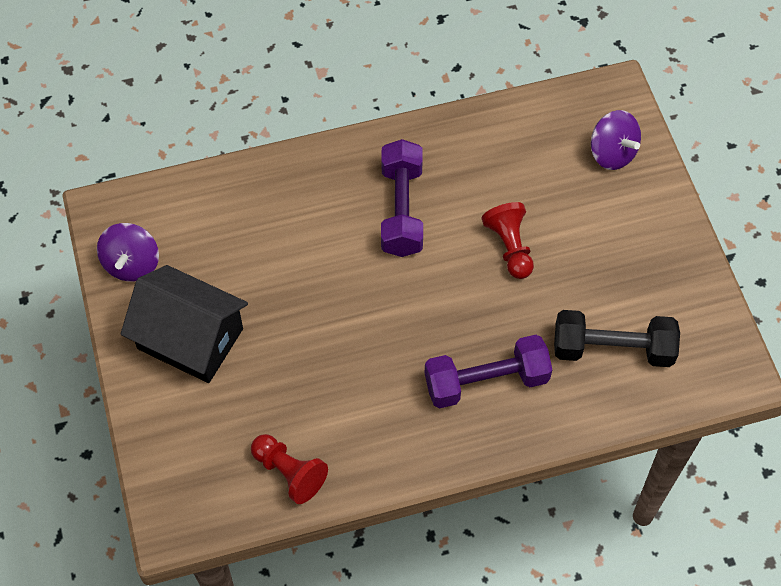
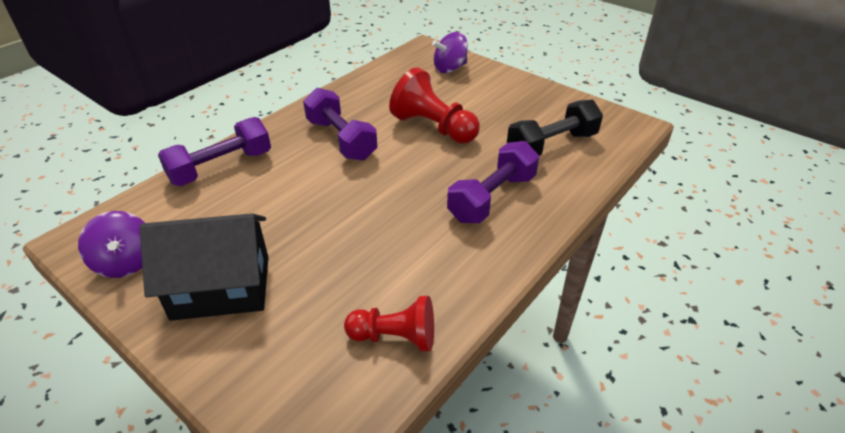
camera: 35 degrees left, 20 degrees down
(264, 185) = (221, 167): none -> purple dumbbell
(509, 247) = (433, 127): red pawn -> red pawn, size x1.51
(612, 153) = (450, 68): purple spinning top -> purple spinning top turned 135 degrees clockwise

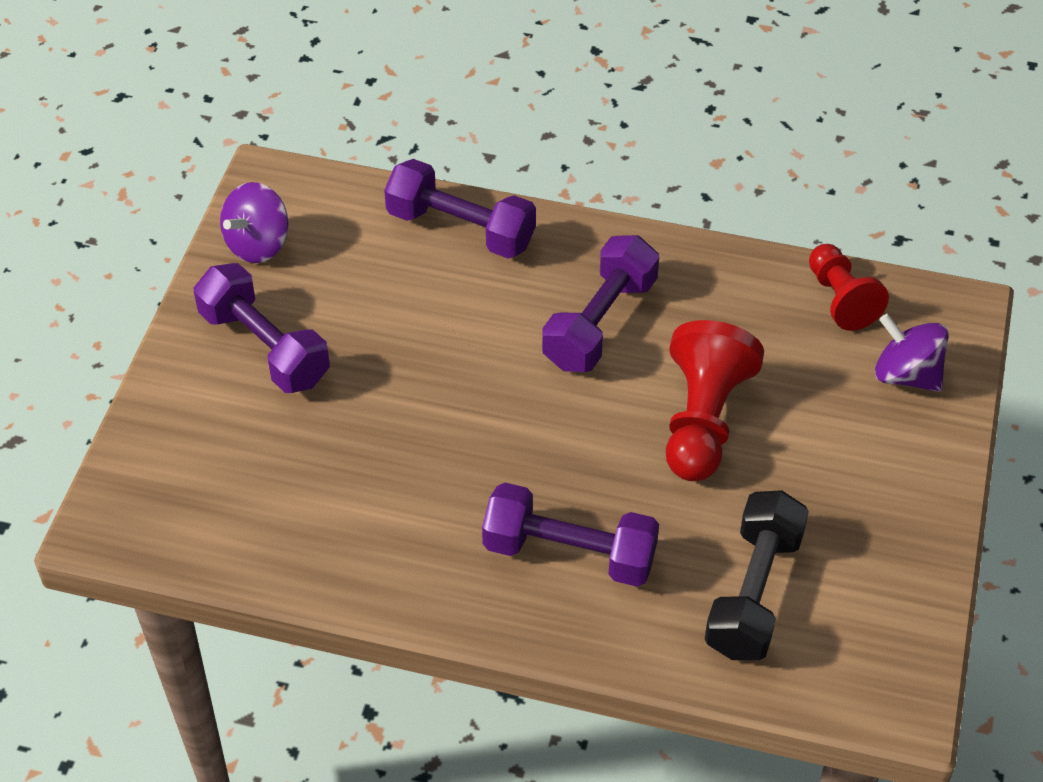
camera: 65 degrees right, 10 degrees up
(221, 287) = (264, 347): black house -> purple dumbbell
(395, 337) = (270, 537): red pawn -> red pawn (840, 299)
(552, 145) = (753, 593): black dumbbell -> black dumbbell turned 75 degrees clockwise

